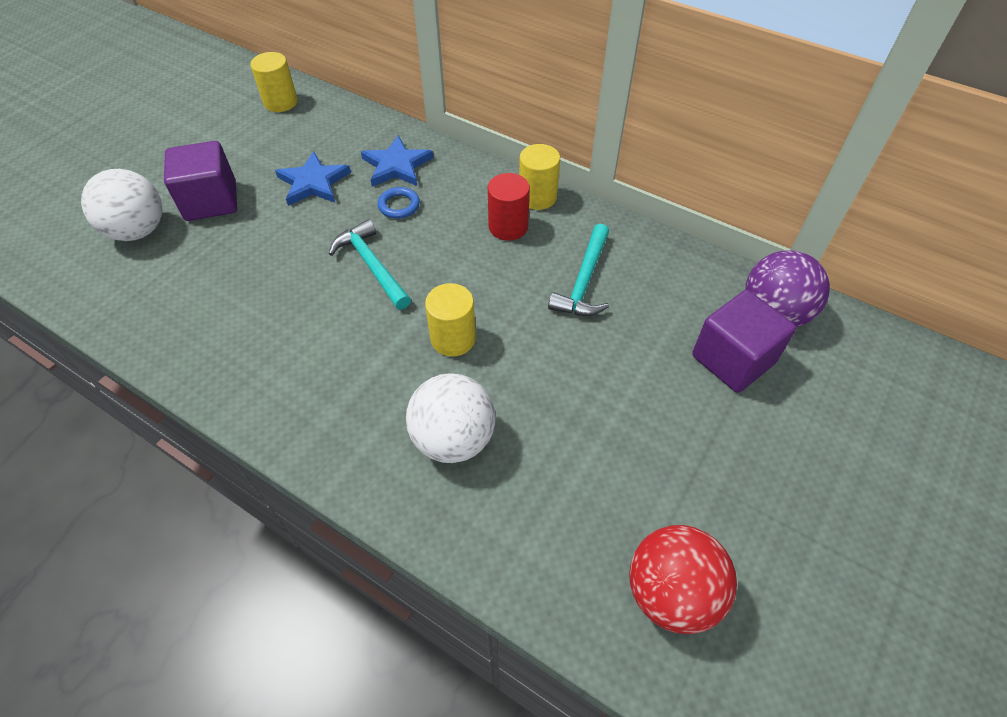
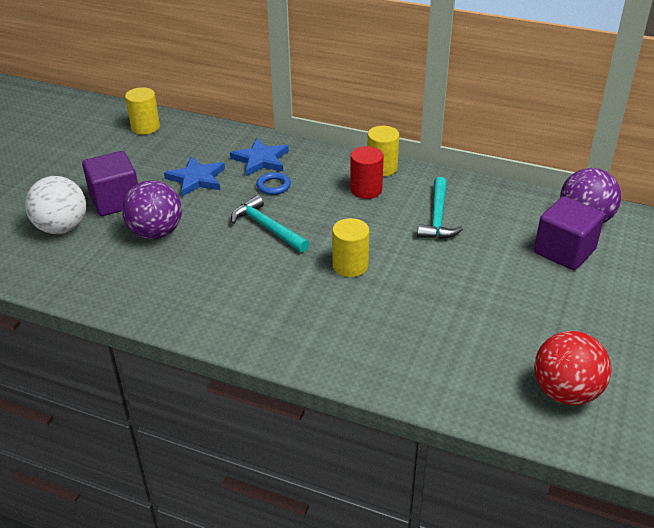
camera: 10 degrees left, 15 degrees down
(240, 253) = (156, 233): none -> purple ball
(453, 439) = (374, 327): white ball -> none

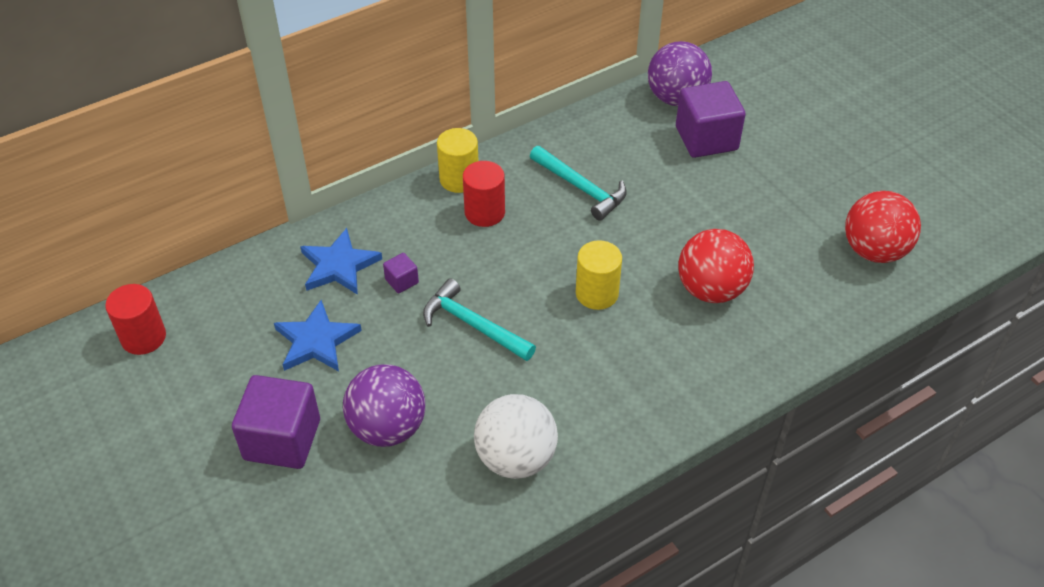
camera: 55 degrees left, 10 degrees up
(62, 228) = (286, 519): white ball -> white ball (516, 458)
(145, 127) = (143, 337): yellow cylinder -> red cylinder
(267, 227) = (473, 325): turquoise hammer -> turquoise hammer turned 45 degrees clockwise
(273, 186) = (402, 281): blue ring -> purple cube
(415, 317) = (711, 290): none -> red ball

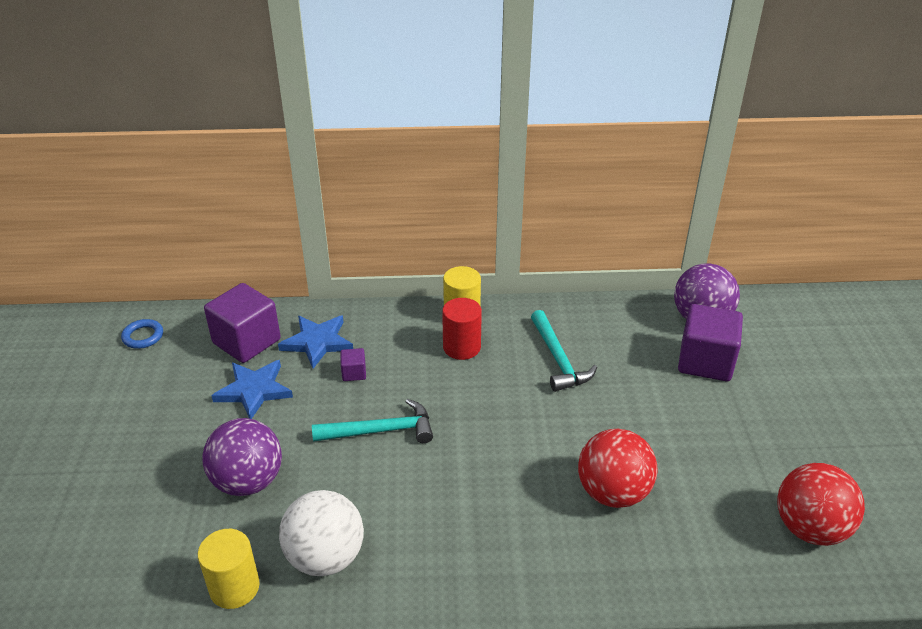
camera: 30 degrees right, 10 degrees down
(143, 337) = (143, 336): red cylinder -> blue ring
(282, 439) = (167, 453): purple cube -> purple cube (246, 341)
(473, 325) = (381, 431): turquoise hammer -> turquoise hammer turned 105 degrees clockwise
(597, 293) = (505, 450): yellow cylinder -> yellow cylinder (234, 587)

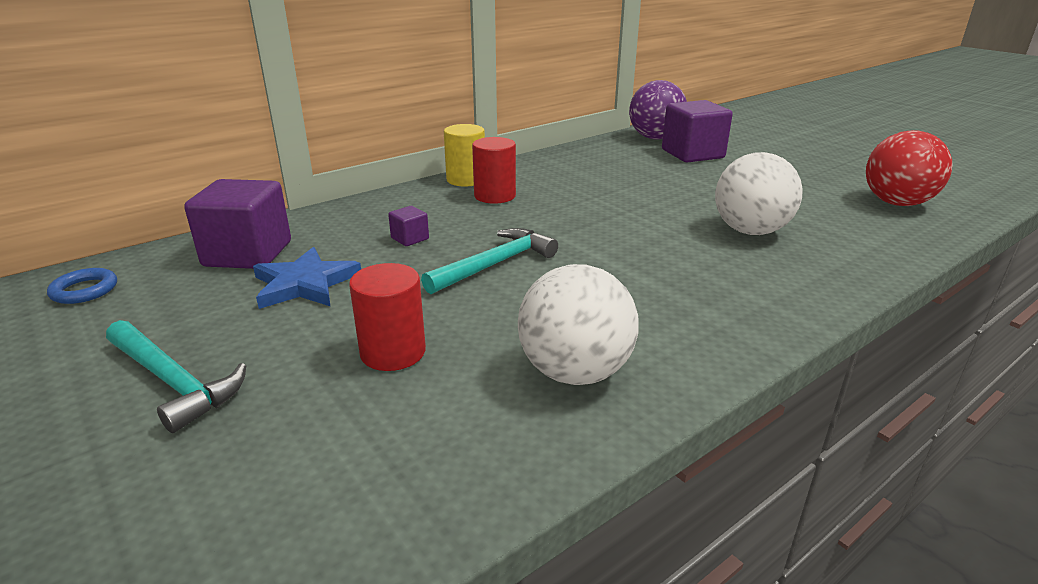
camera: 35 degrees left, 10 degrees down
(234, 587) = (503, 449): yellow cylinder -> none
(248, 481) = (393, 352): purple ball -> red cylinder
(317, 342) = (339, 232): blue star -> none
(558, 359) = (587, 180): turquoise hammer -> turquoise hammer (173, 382)
(613, 492) = (750, 231): red ball -> white ball

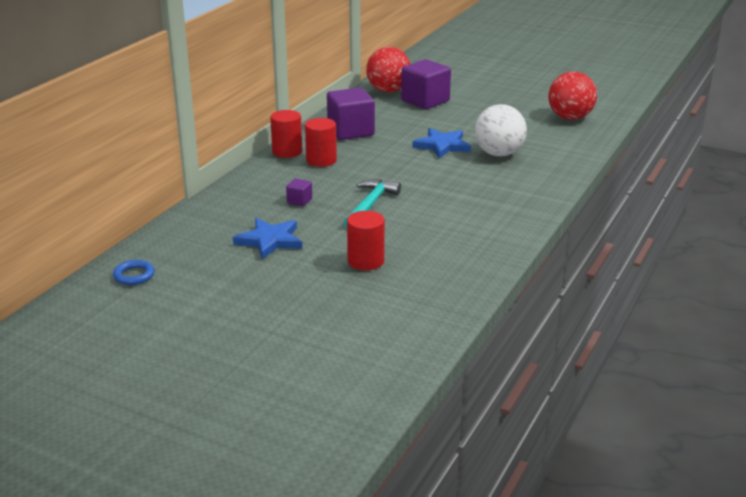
camera: 25 degrees left, 0 degrees up
(173, 382) = (269, 300): turquoise hammer -> none
(248, 254) = (206, 232): purple cube -> purple cube (350, 131)
(466, 180) = (287, 152): yellow cylinder -> red cylinder
(575, 372) = (464, 248): white ball -> none
(655, 138) = (388, 90): purple ball -> red ball
(672, 206) = (442, 146): none -> blue star

